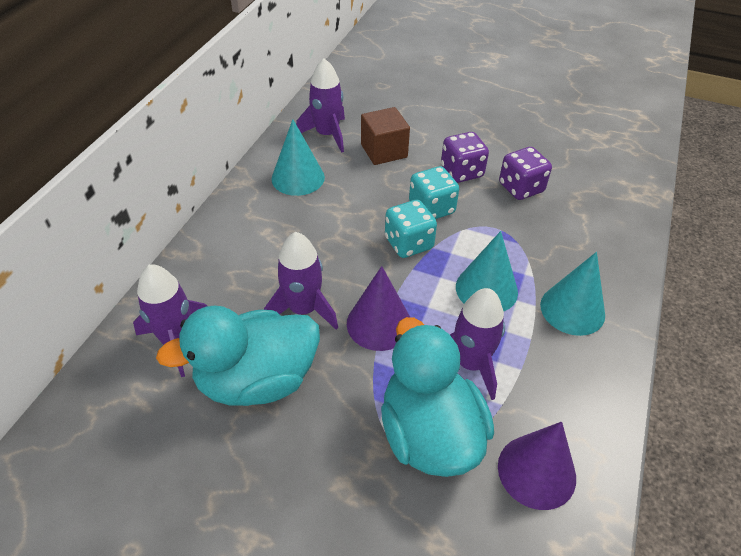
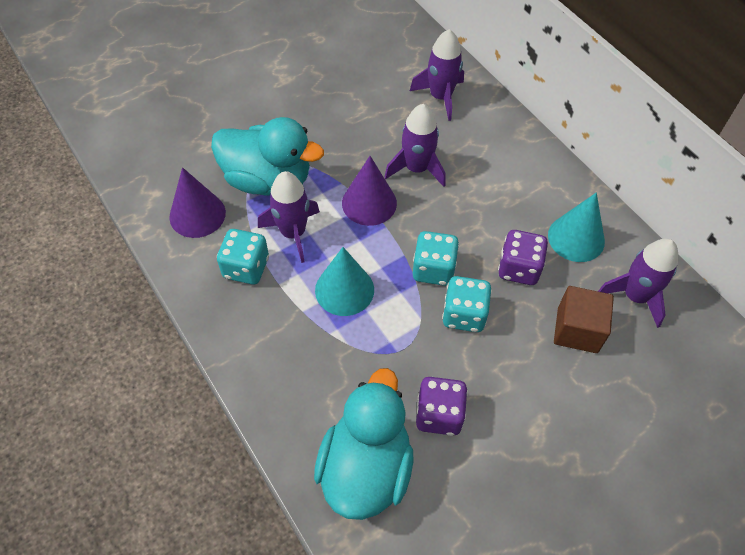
camera: 125 degrees right, 10 degrees up
(257, 380) = (377, 120): turquoise duck -> turquoise duck (365, 468)
(462, 172) = (499, 378): purple dice -> purple dice (518, 268)
(544, 376) = (246, 268): none -> turquoise dice
(572, 309) = (277, 333): turquoise cone -> none

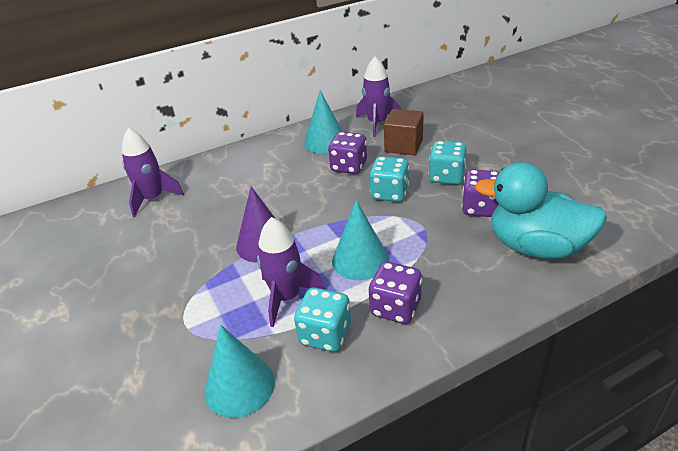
camera: 80 degrees left, 20 degrees down
(197, 214) = (239, 386): purple cone -> turquoise cone
(268, 180) = (208, 320): turquoise duck -> none
(275, 323) = (395, 308): none -> purple dice
(416, 168) = (232, 214): purple rocket -> none
(433, 269) = (344, 207): turquoise dice -> turquoise dice (446, 177)

